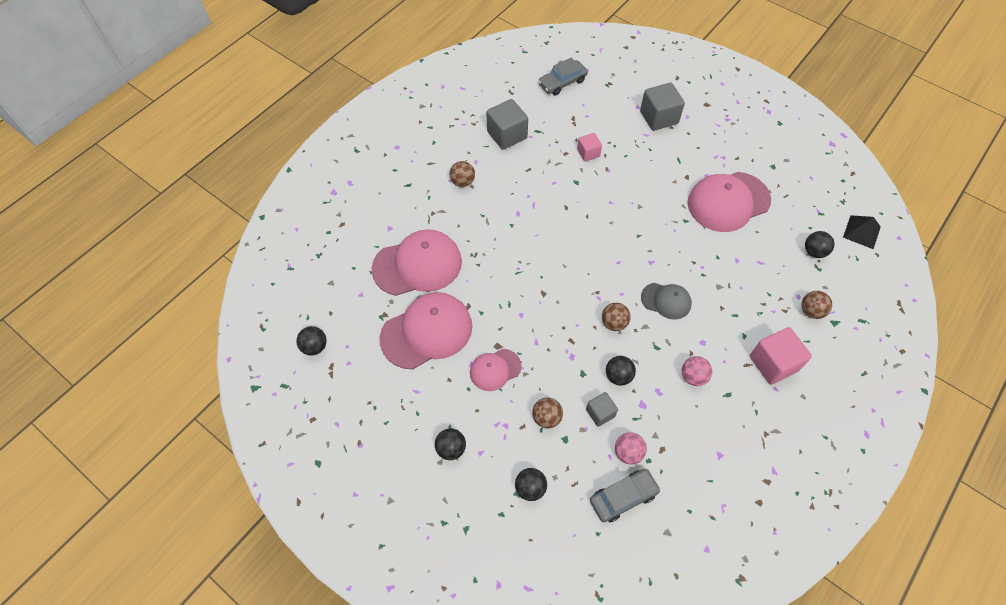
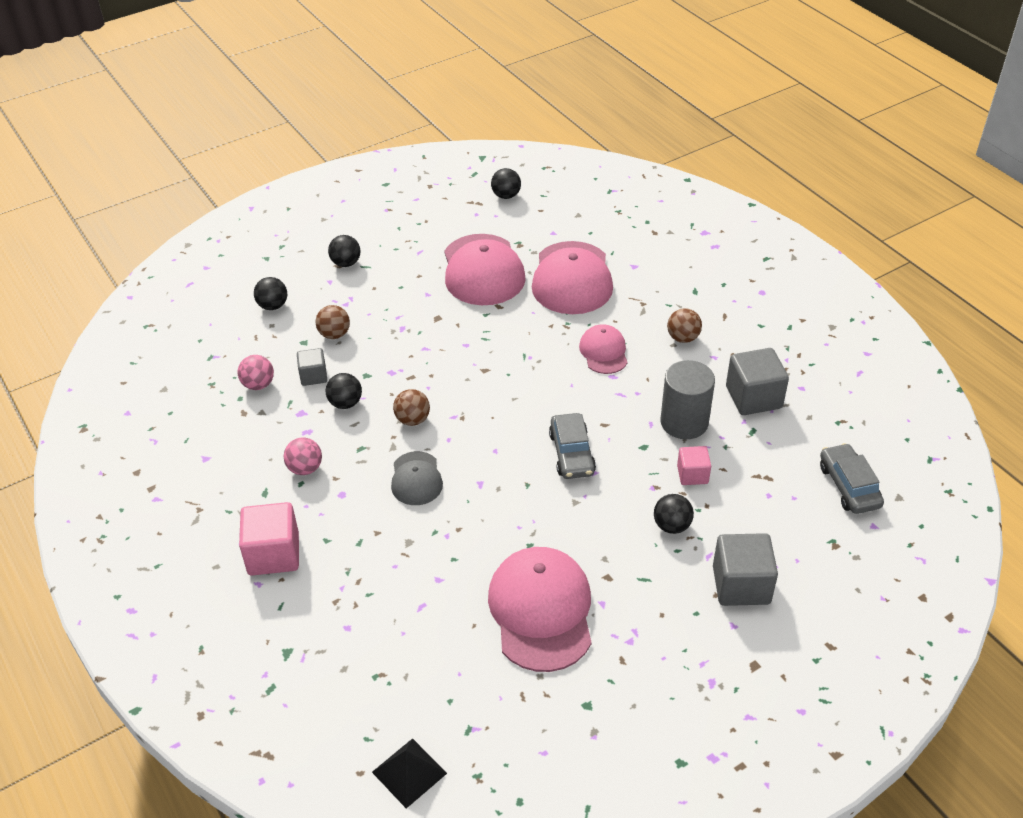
camera: 110 degrees right, 15 degrees down
(495, 369) = (410, 309): pink cap -> pink cap (603, 352)
(545, 165) = (684, 422): none -> grey cylinder
(623, 497) = (218, 367): grey car -> grey car (572, 453)
(666, 301) = (416, 479): grey cap -> grey cap turned 45 degrees counterclockwise
(811, 311) = (318, 632): brown ball -> none
(814, 252) = (406, 684): black ball -> black ball (672, 526)

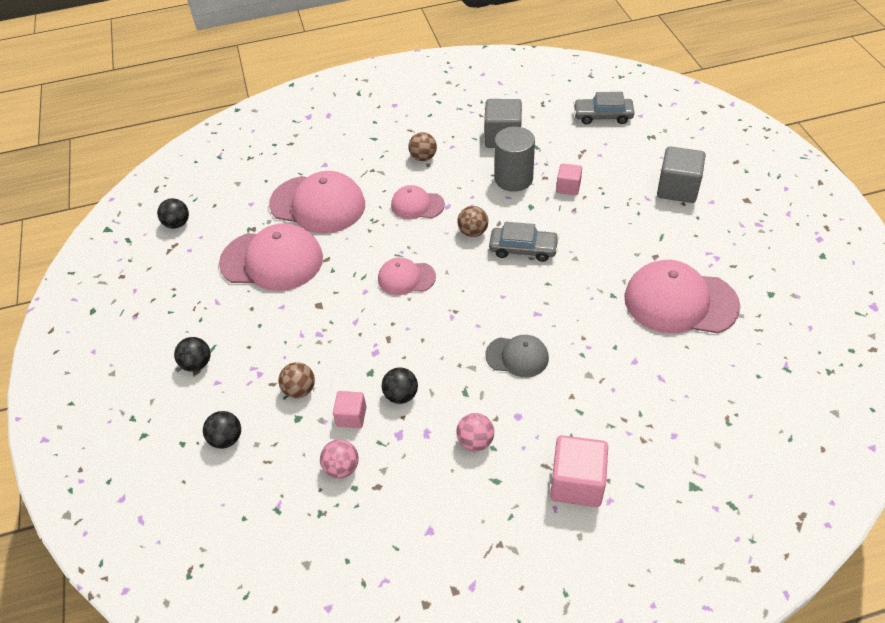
camera: 70 degrees left, 5 degrees up
(313, 376) = (351, 416): grey cube -> pink cube
(409, 772) = (824, 414): black pyramid -> none
(412, 419) = (444, 346): brown ball -> brown ball (473, 232)
(494, 370) = (406, 278): none -> pink cap
(672, 526) = (614, 210): black ball -> none

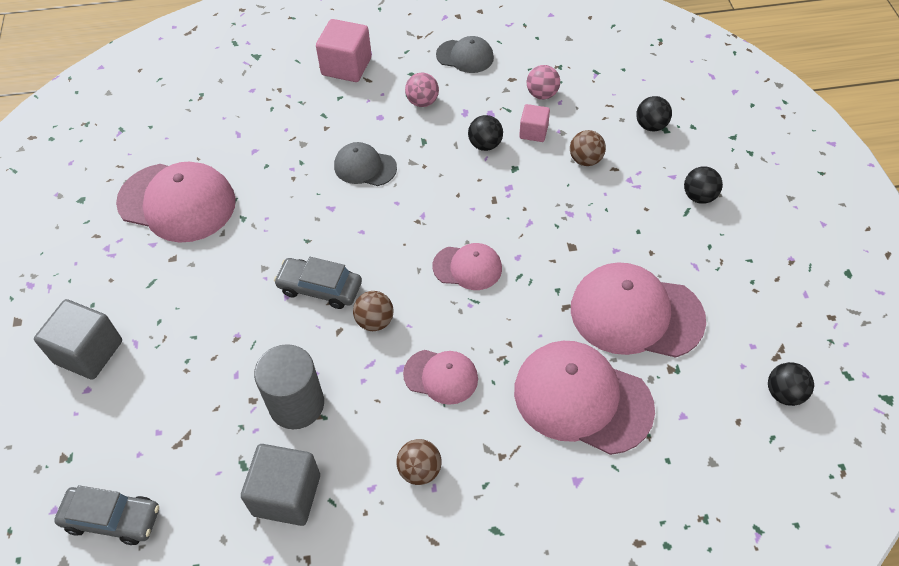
camera: 175 degrees left, 5 degrees up
(436, 516) = (465, 56): none -> grey cap
(568, 187) = (228, 377): pink cube -> none

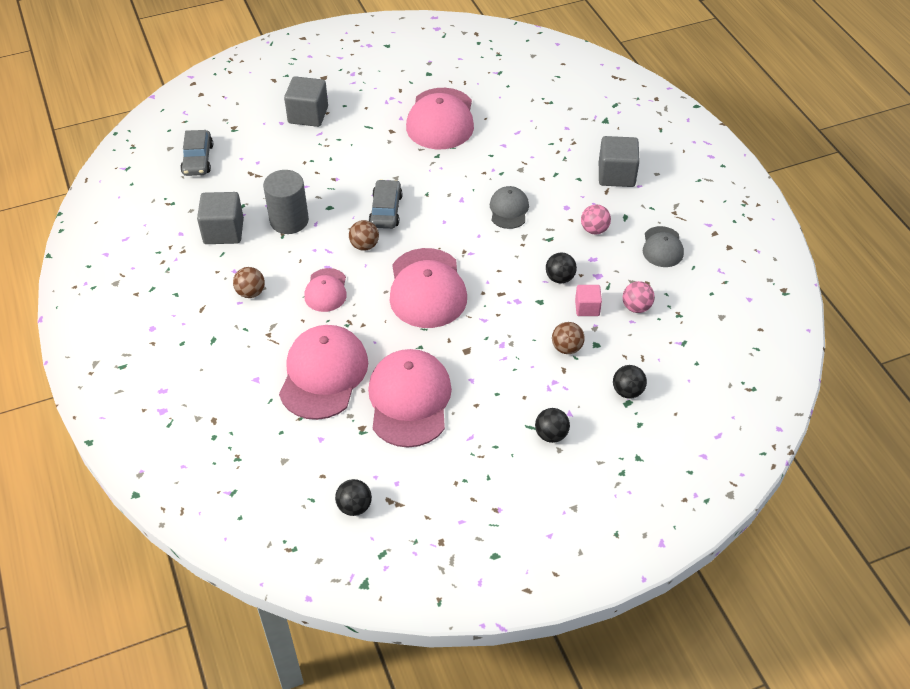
camera: 75 degrees right, 5 degrees down
(346, 66) = (616, 175): pink cube -> grey cube
(467, 267) = (427, 288): pink cap -> pink cap, size x1.84

